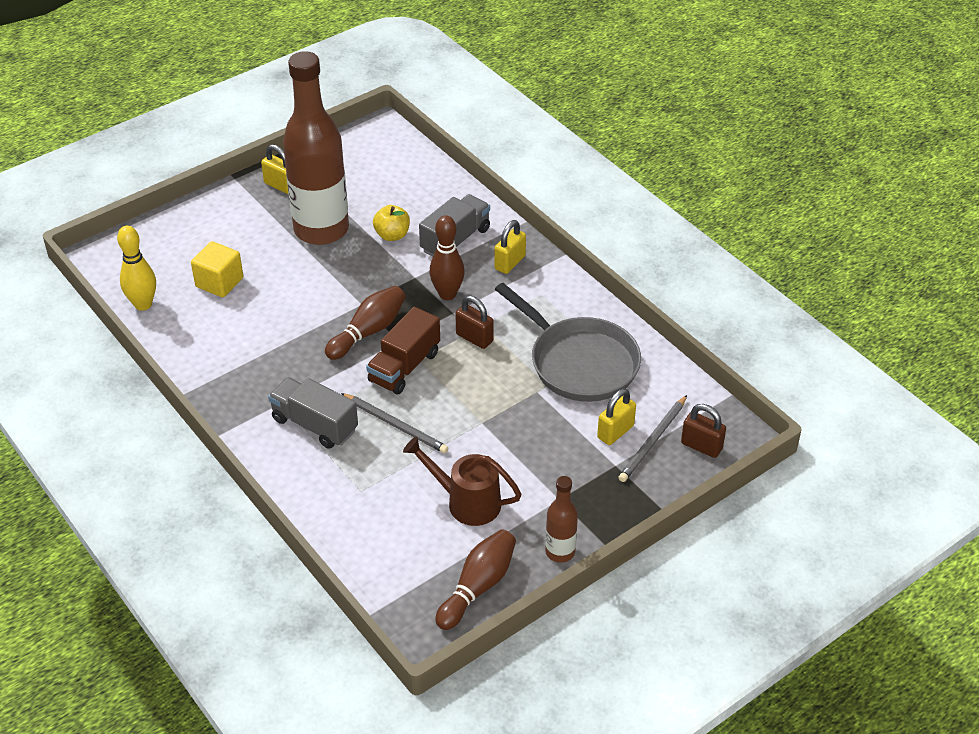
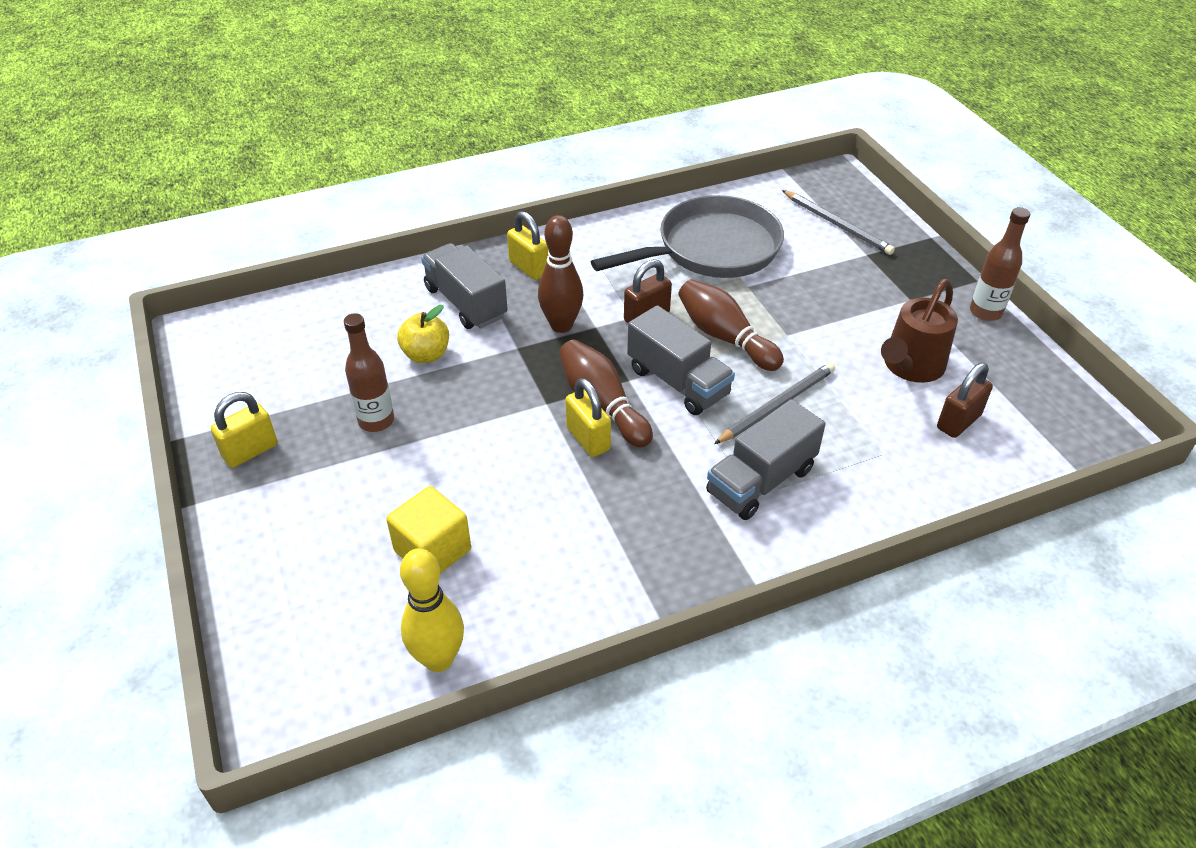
camera: 75 degrees left, 0 degrees up
(321, 230) = (376, 421): brown bottle -> brown bottle, size x0.44
(404, 367) = (678, 382): brown truck -> grey truck
(478, 587) = (1036, 379): brown bowling pin -> brown bowling pin (725, 337)
(615, 432) = (820, 245): yellow padlock -> yellow padlock (588, 439)
(701, 446) = (849, 198): brown padlock -> brown padlock (958, 422)

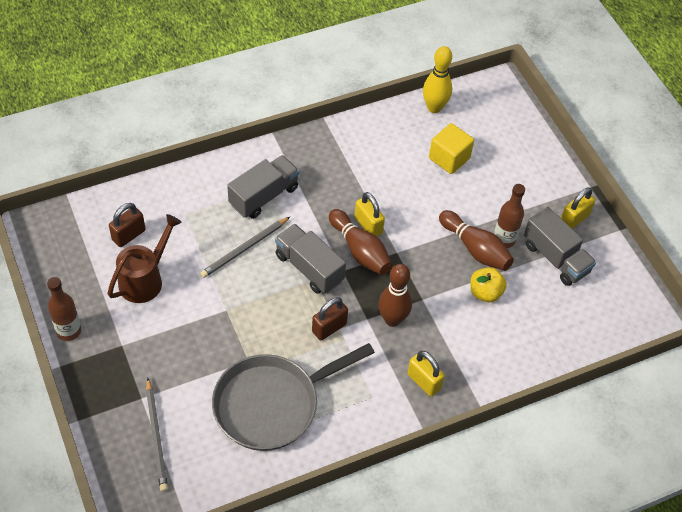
camera: 175 degrees right, 10 degrees up
(466, 303) = (467, 343): grey truck -> grey truck (555, 258)
(725, 337) = (272, 307): brown bowling pin -> brown bowling pin (475, 249)
(837, 225) = (156, 436): grey pencil -> grey pencil turned 150 degrees counterclockwise

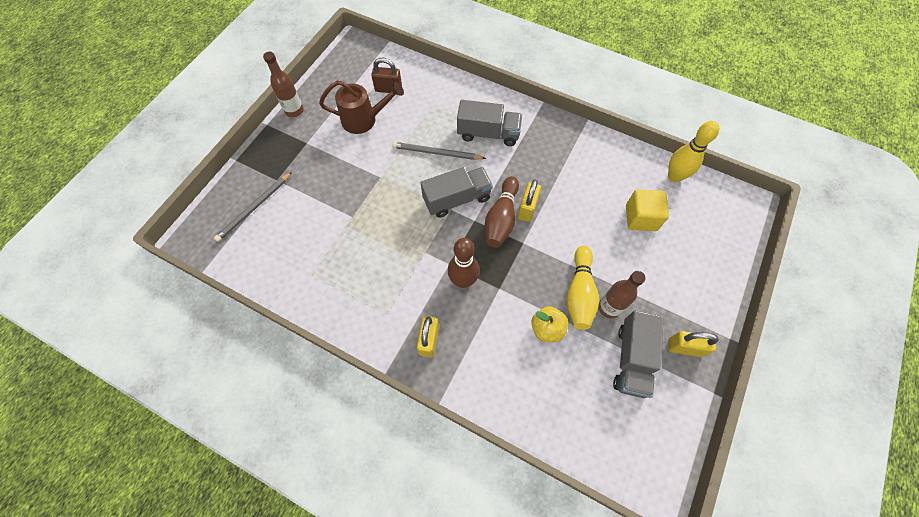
camera: 55 degrees right, 10 degrees up
(272, 404) = (330, 255): grey pan -> none
(309, 268) = (457, 199): grey truck -> grey truck turned 60 degrees clockwise
(329, 328) = (420, 245): brown padlock -> none
(475, 249) = (579, 293): brown bowling pin -> yellow bowling pin

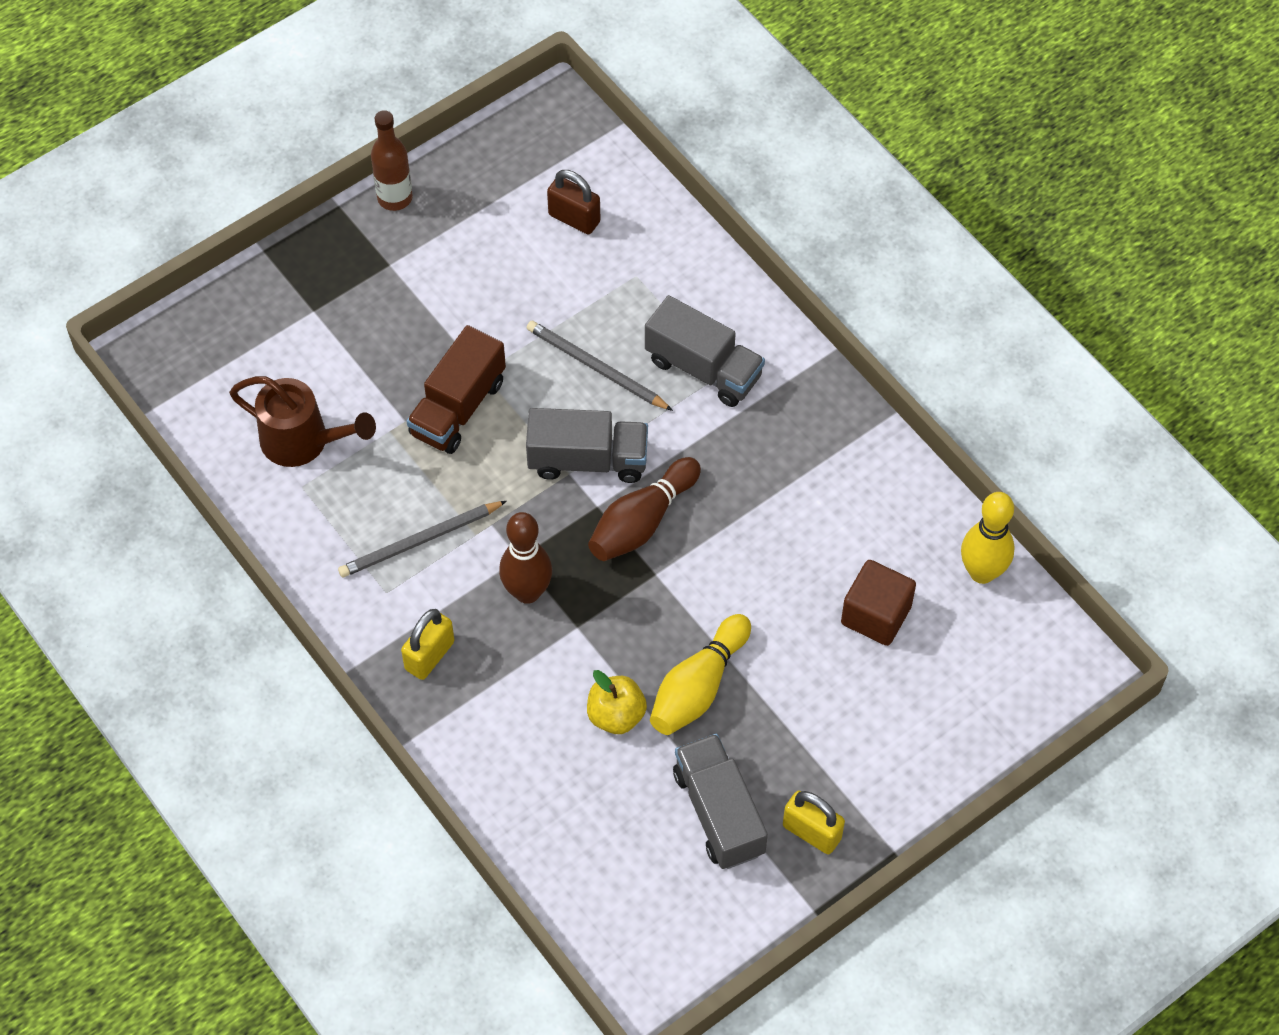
camera: 25 degrees right, 5 degrees down
(254, 208) = (259, 344): grey pencil -> grey pencil (420, 541)
(364, 119) = (505, 260): brown watering can -> brown watering can (304, 442)
(376, 199) = (458, 408): none -> brown truck
(527, 209) = (694, 523): yellow padlock -> none
(609, 308) = (731, 727): brown bottle -> none
(631, 359) = (719, 812): grey truck -> grey truck turned 120 degrees clockwise
(641, 218) = (876, 615): yellow cube -> brown cube

